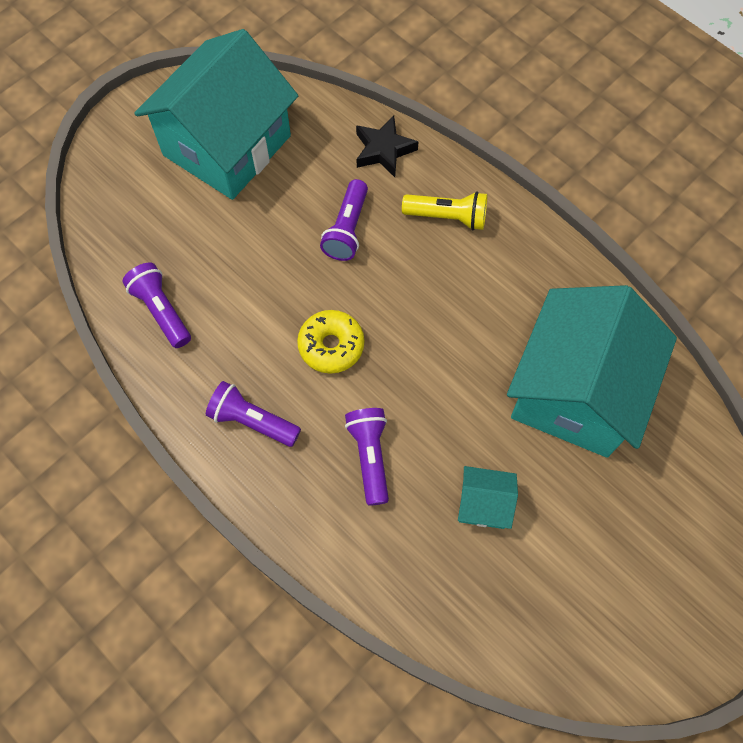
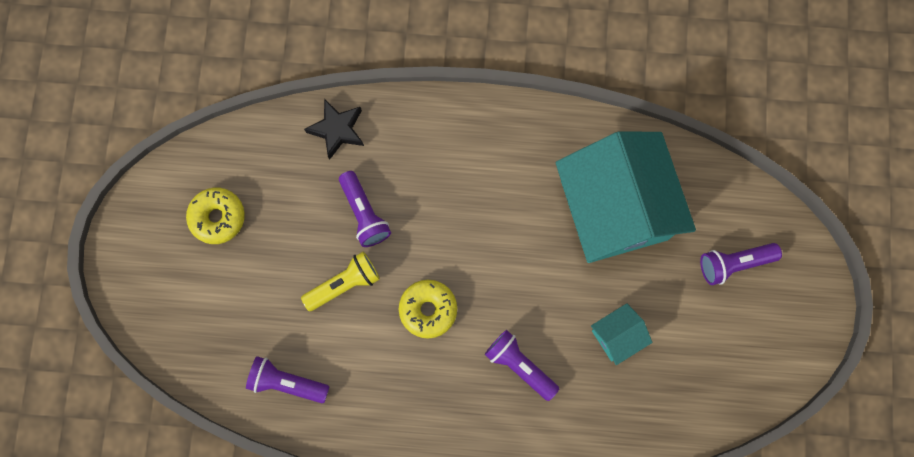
camera: 40 degrees left, 10 degrees up
(227, 145) = (218, 217): turquoise house -> yellow donut
(252, 421) = (421, 407): purple flashlight -> purple flashlight (734, 263)
(447, 217) = (426, 147): yellow flashlight -> yellow flashlight (344, 284)

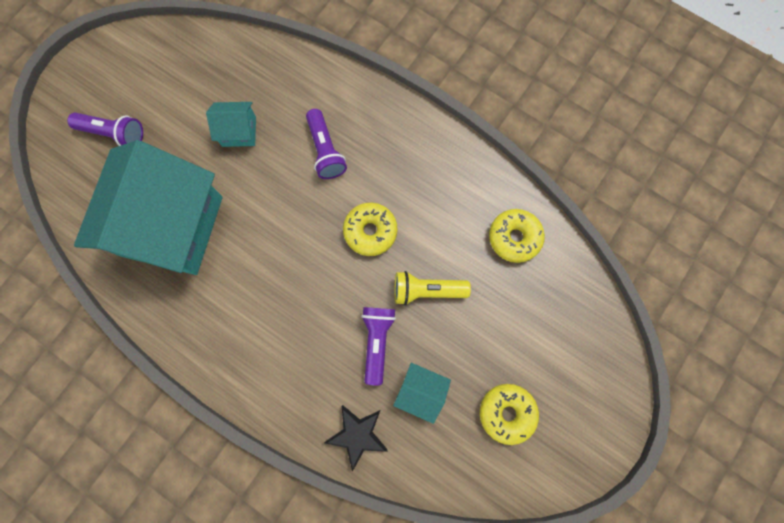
camera: 150 degrees left, 0 degrees up
(287, 382) = (514, 237): purple flashlight -> yellow donut
(302, 194) = (420, 391): none -> turquoise house

